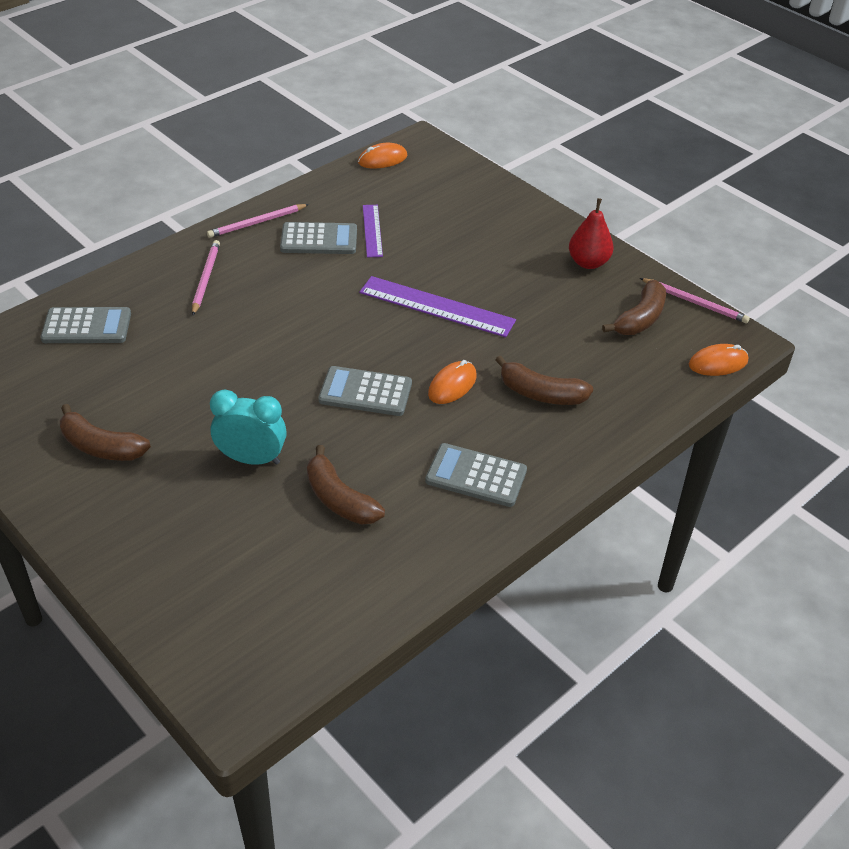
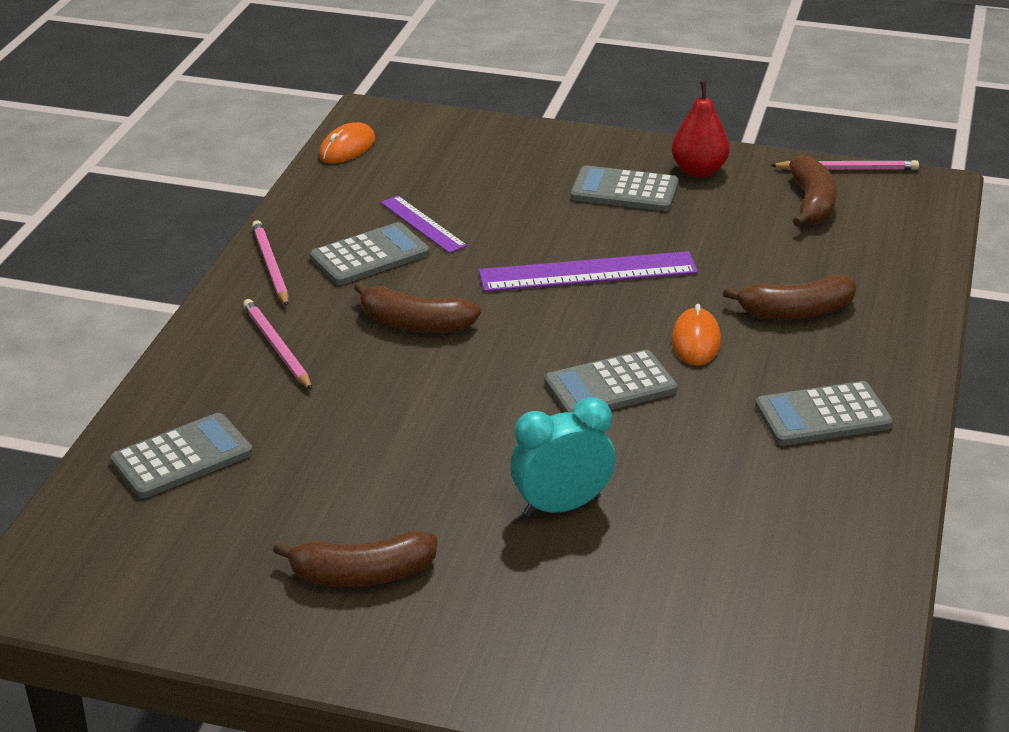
camera: 30 degrees left, 10 degrees down
(257, 223) = (270, 266): pink pencil -> pink pencil turned 135 degrees clockwise
(339, 499) = (708, 501): brown banana -> brown banana (415, 324)
(522, 257) = (624, 191): none -> grey calculator
(718, 363) = (932, 215): orange mouse -> none

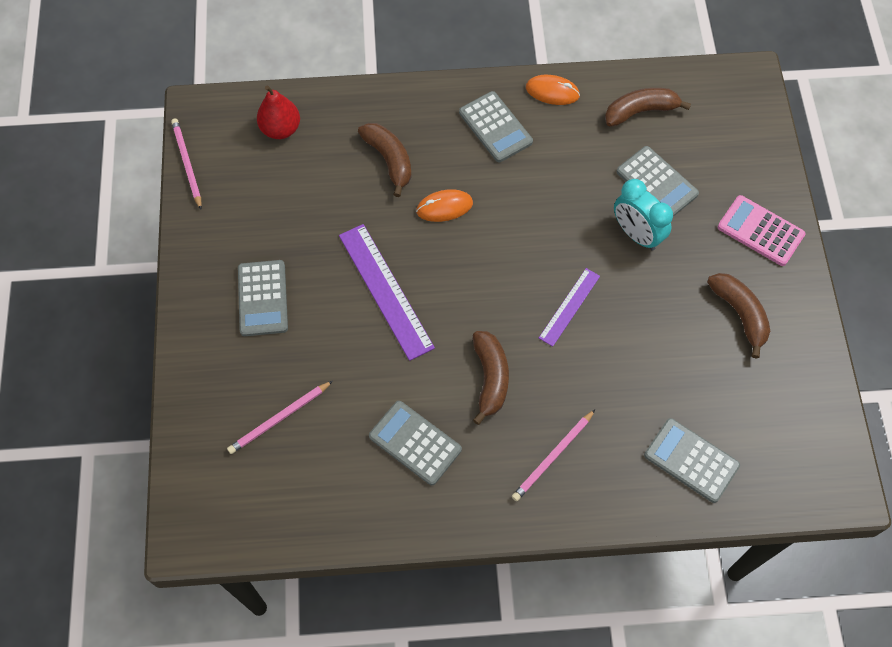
camera: 110 degrees left, 30 degrees up
(270, 266) = (454, 509): pink pencil -> pink pencil (279, 419)
(347, 148) = (253, 530): orange mouse -> orange mouse (552, 92)
(422, 224) = (357, 422): purple ruler -> purple ruler (569, 307)
(495, 650) = (760, 231): none -> pink calculator
(610, 386) = (512, 241): grey calculator -> grey calculator (657, 183)
(699, 171) = (217, 256): red pear -> red pear (281, 129)
(812, 204) = (245, 176): brown banana -> brown banana (640, 111)

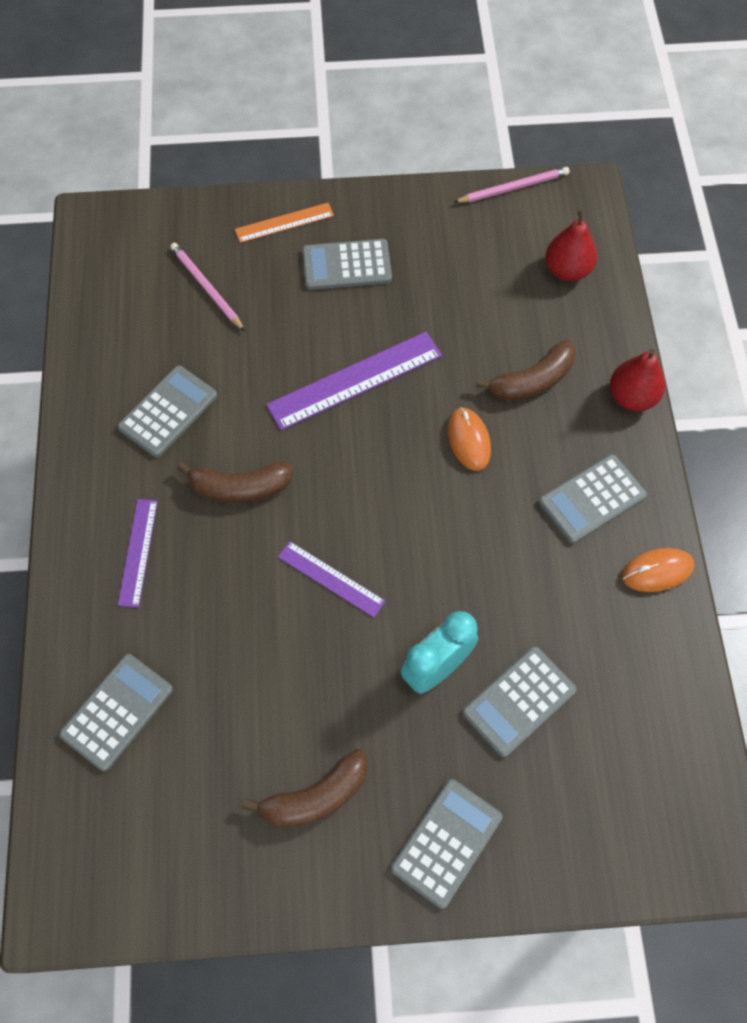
camera: 90 degrees right, 0 degrees up
(208, 353) = (284, 222): none -> orange ruler
(406, 94) = (631, 397): none -> red pear
(552, 92) = (657, 571): orange mouse -> orange mouse turned 60 degrees clockwise
(553, 457) = (138, 552): pink pencil -> purple ruler
(640, 111) = (637, 687): brown banana -> none
(760, 231) = (446, 842): pink calculator -> grey calculator

